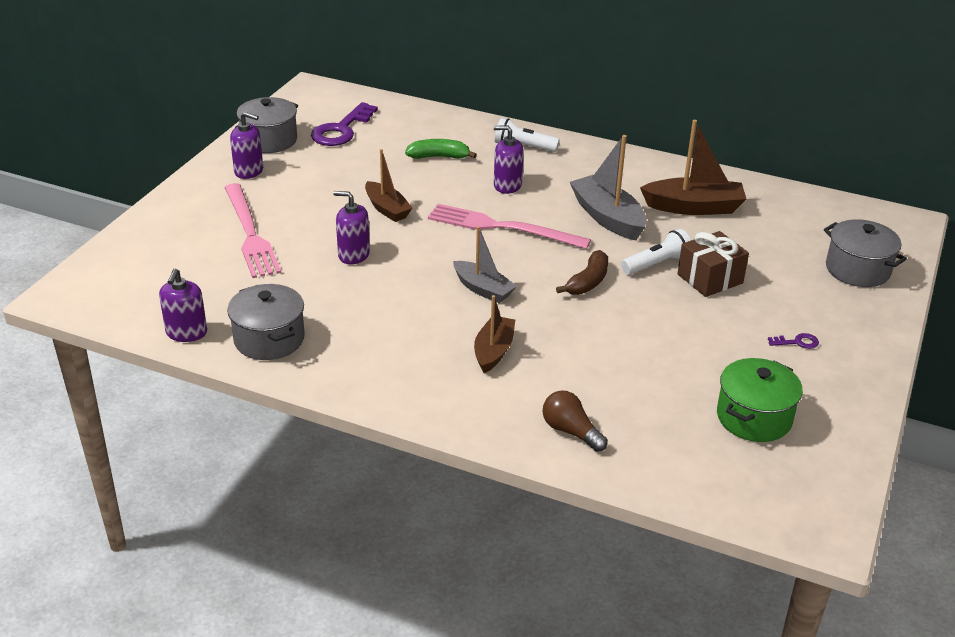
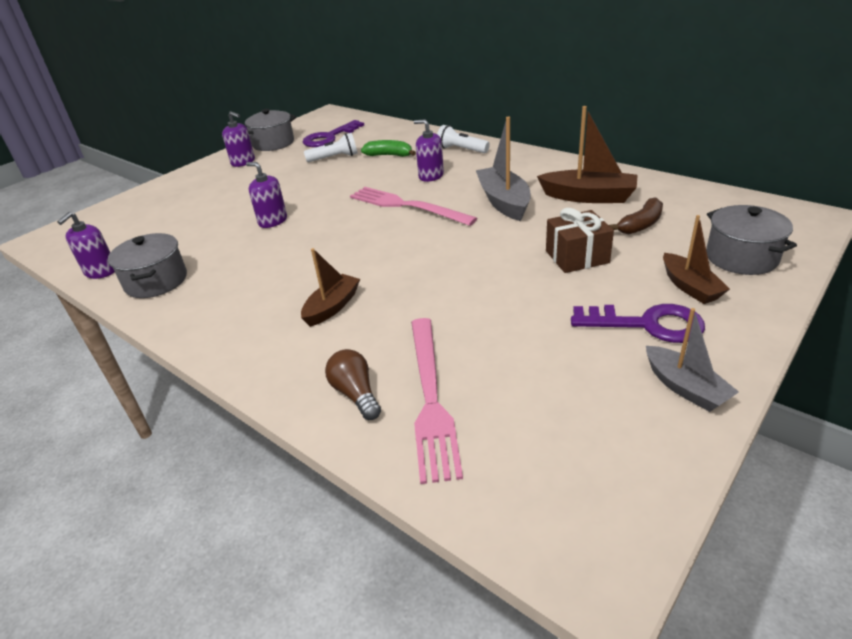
camera: 20 degrees right, 0 degrees up
(250, 233) = (209, 202): pink fork -> pink fork (431, 398)
(387, 209) = (323, 189): brown boat -> brown boat (690, 287)
(483, 289) = (358, 253): grey boat -> grey boat (685, 388)
(588, 282) = (456, 253): brown banana -> brown banana (640, 225)
(657, 264) = (530, 241): white flashlight -> white flashlight (334, 158)
(754, 417) = (564, 402): green pot -> none
(797, 342) = (647, 324): purple key -> purple key, size x2.29

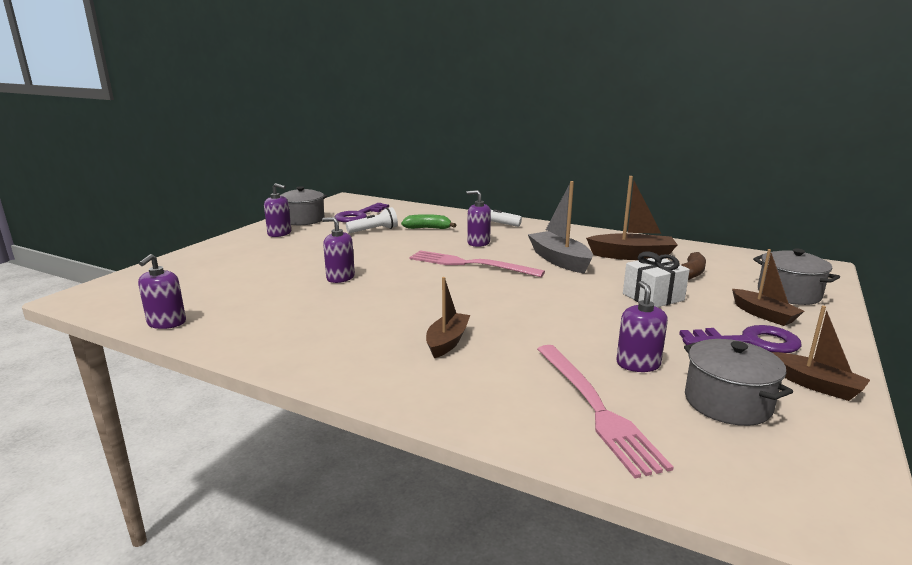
camera: 15 degrees left, 15 degrees down
(156, 281) = (238, 329): grey pot -> grey pot (727, 402)
(355, 394) = (518, 410): brown light bulb -> none
(506, 346) = (638, 364): none -> purple soap dispenser
(577, 257) = (653, 297): brown gift -> white gift
(685, 388) = (815, 385): grey boat -> brown boat

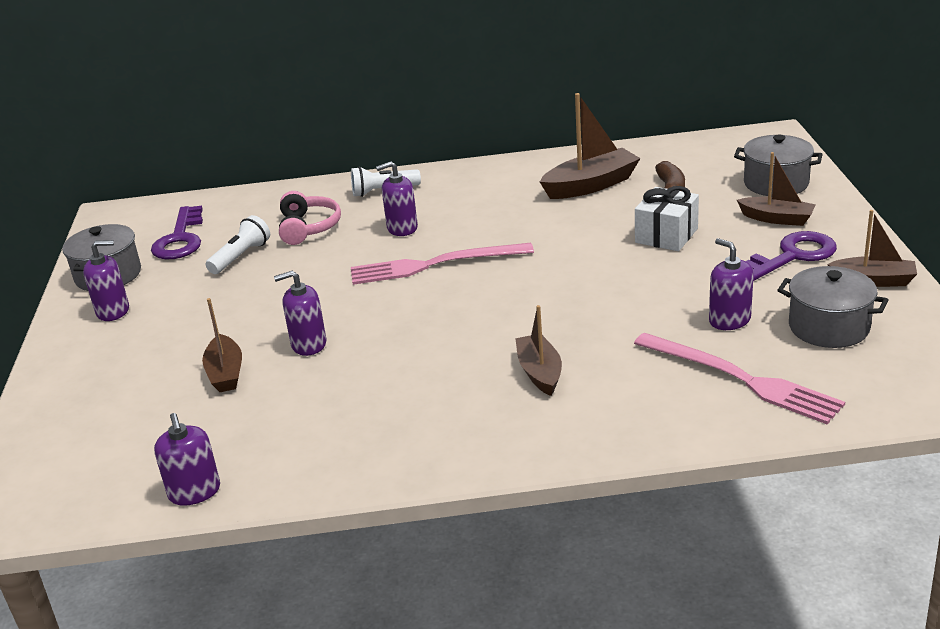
camera: 30 degrees left, 10 degrees up
(279, 275) = (225, 373): none -> brown boat
(428, 228) = (308, 228): green banana -> pink headphones
(559, 260) = (524, 220): grey boat -> none

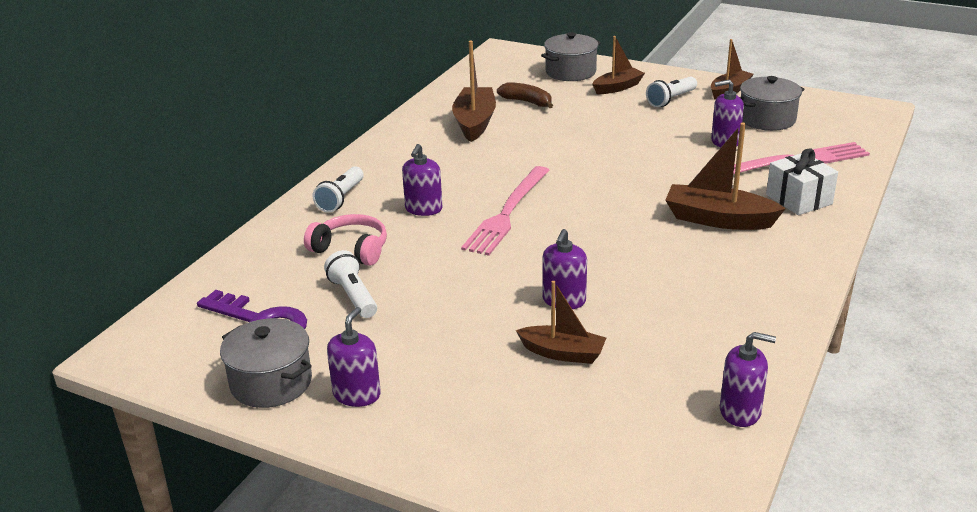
camera: 60 degrees left, 0 degrees up
(540, 372) = (718, 219): brown boat -> brown boat, size x1.53
(666, 235) = (589, 124): white gift -> white gift (799, 199)
(792, 256) = (671, 100): purple key -> white flashlight

